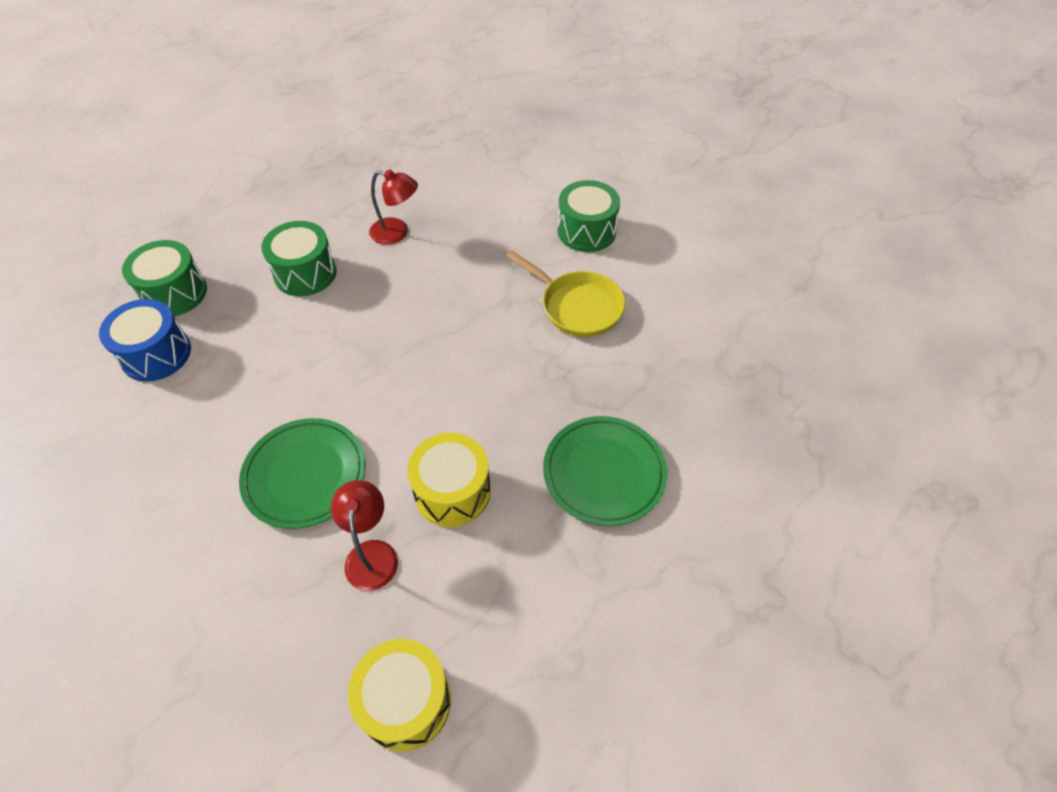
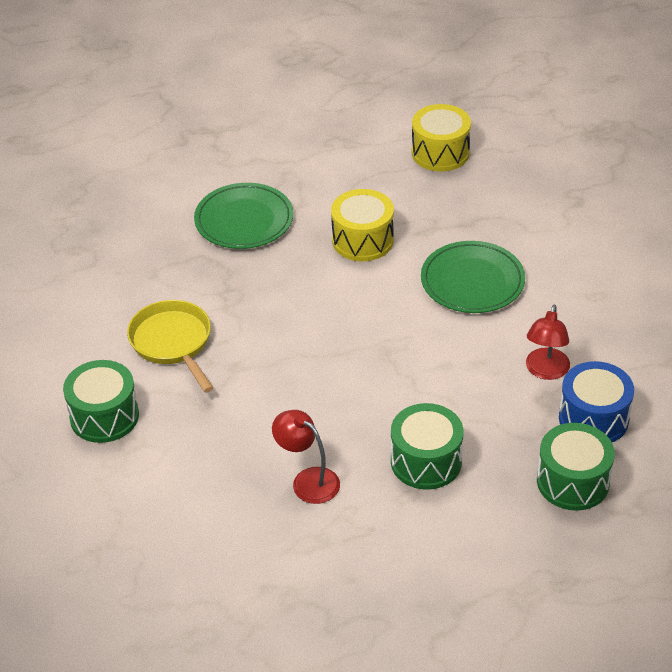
camera: 155 degrees left, 10 degrees down
(371, 553) = (436, 222): red lamp -> red lamp (545, 371)

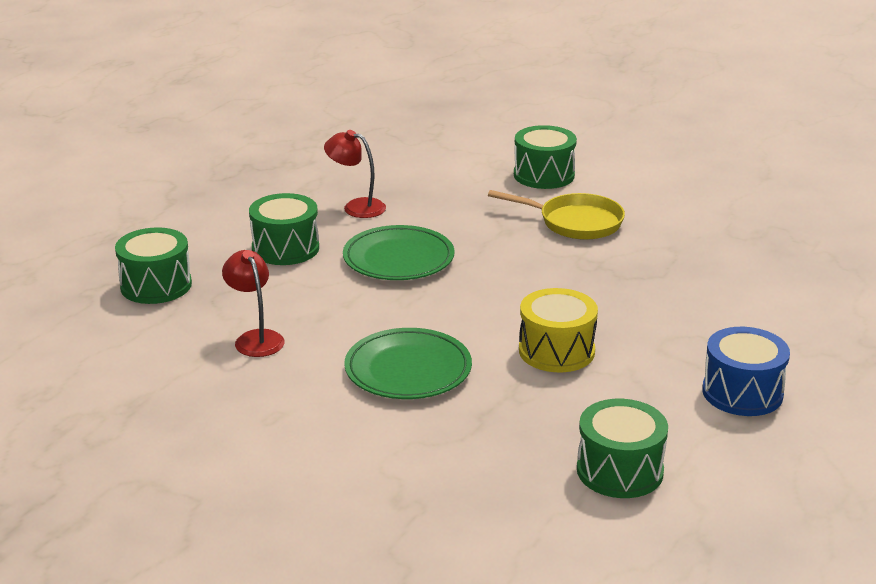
camera: 135 degrees right, 15 degrees down
(244, 220) = (682, 313): green plate -> green plate (398, 259)
(308, 480) = (356, 207): red lamp -> red lamp turned 150 degrees counterclockwise
(440, 153) = (619, 471): yellow drum -> green drum
(593, 418) = (178, 327): blue drum -> blue drum (742, 393)

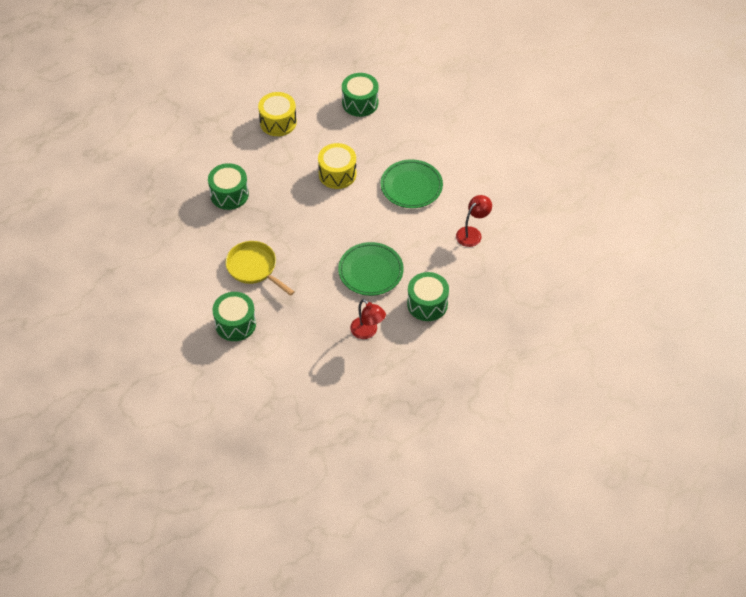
camera: 155 degrees left, 25 degrees up
(156, 285) = (509, 295): green drum -> green drum (229, 194)
(255, 338) = (472, 233): red lamp -> red lamp turned 135 degrees counterclockwise
(742, 393) = (278, 122): blue drum -> yellow drum

